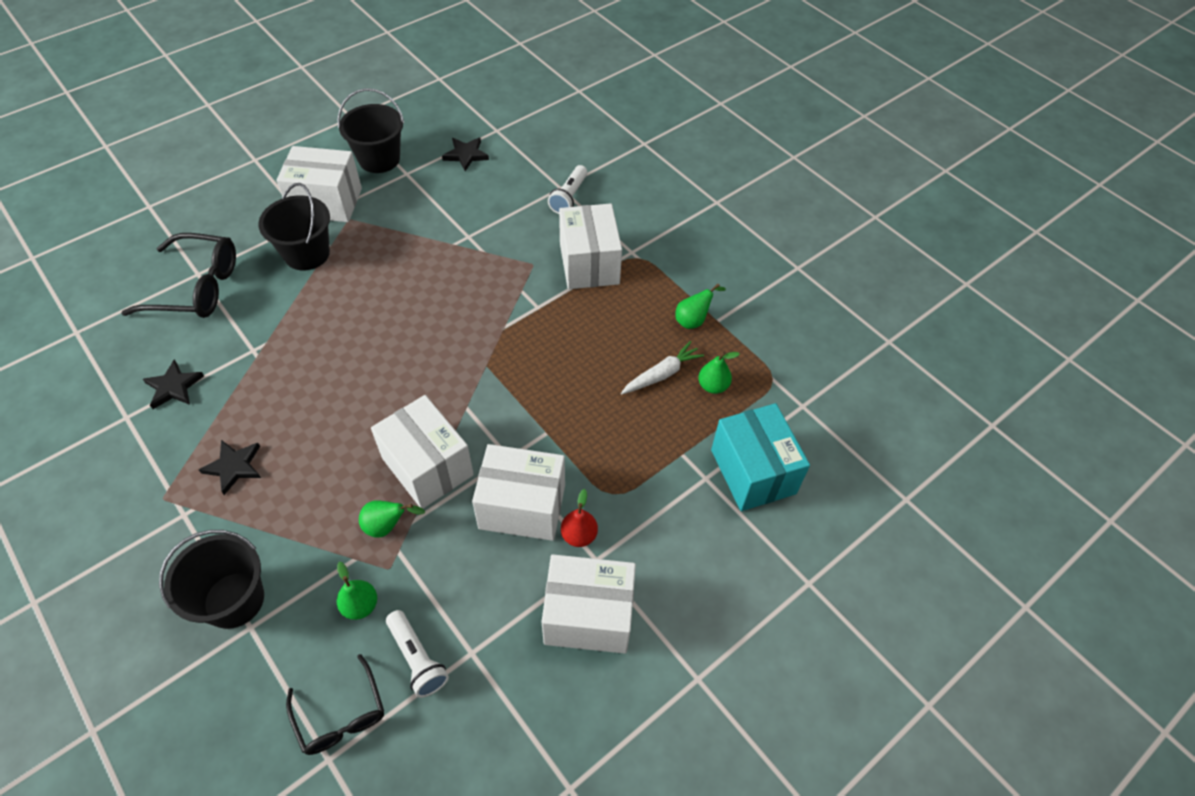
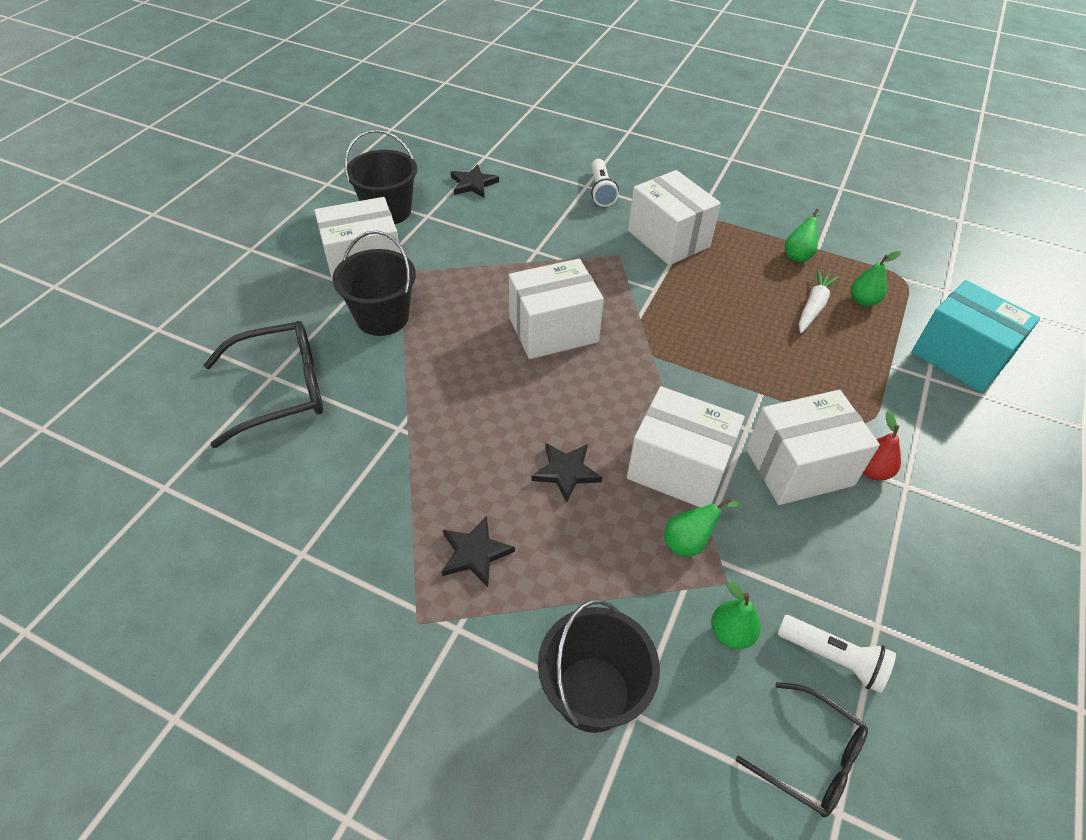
camera: 25 degrees left, 5 degrees down
(174, 387) = (336, 499): black star -> black star (566, 472)
(588, 616) = (946, 539): white box -> white box (553, 330)

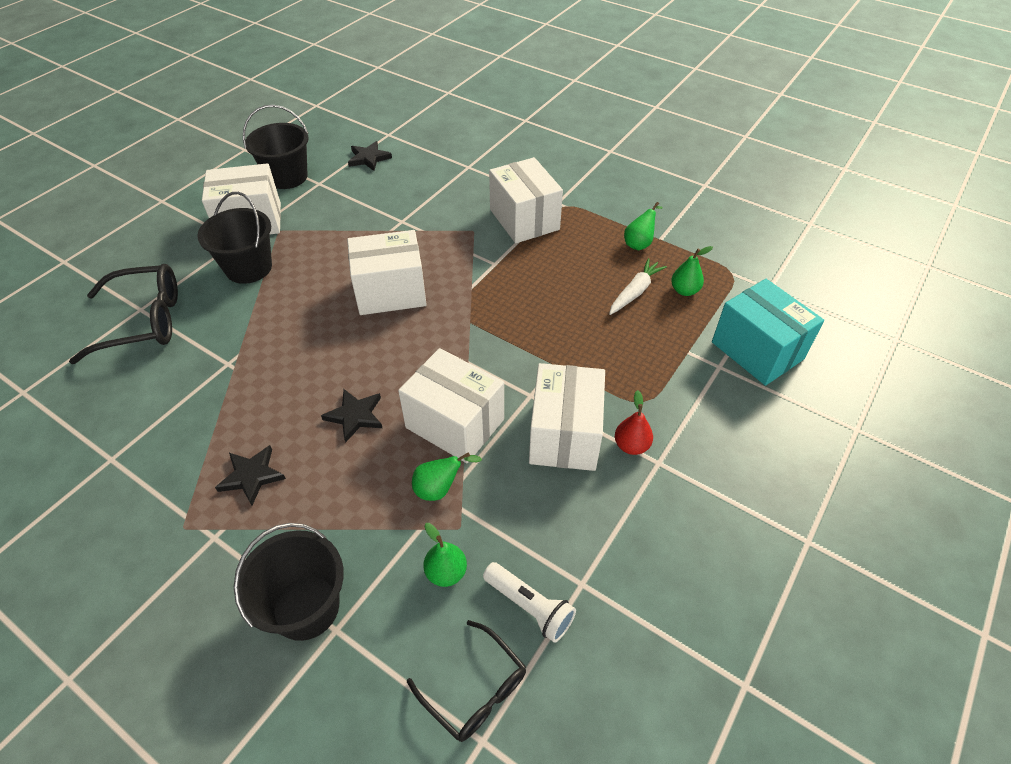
camera: 10 degrees right, 0 degrees up
(601, 191) = (479, 172): white flashlight -> none
(799, 467) = (564, 435): white box -> white box turned 75 degrees counterclockwise

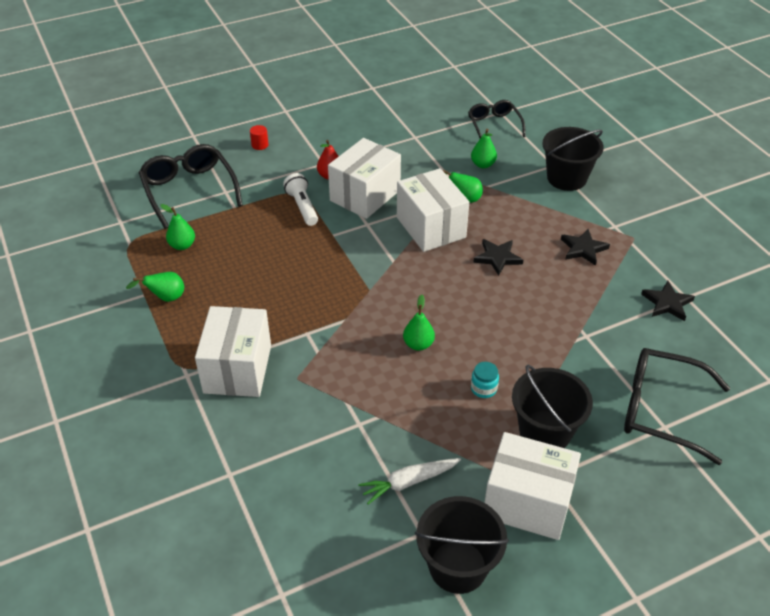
camera: 150 degrees left, 5 degrees down
(313, 279) = (483, 388): none -> turquoise jar
(369, 158) = (336, 552): black star -> black star (667, 303)
(390, 292) = (418, 344): white box -> green pear
(529, 607) = (448, 139): white flashlight -> white flashlight (302, 207)
(635, 292) = (219, 260): white carrot -> white carrot (409, 482)
(757, 350) = (189, 190): turquoise box -> black glasses
(764, 454) = (260, 145): none -> red cylinder

